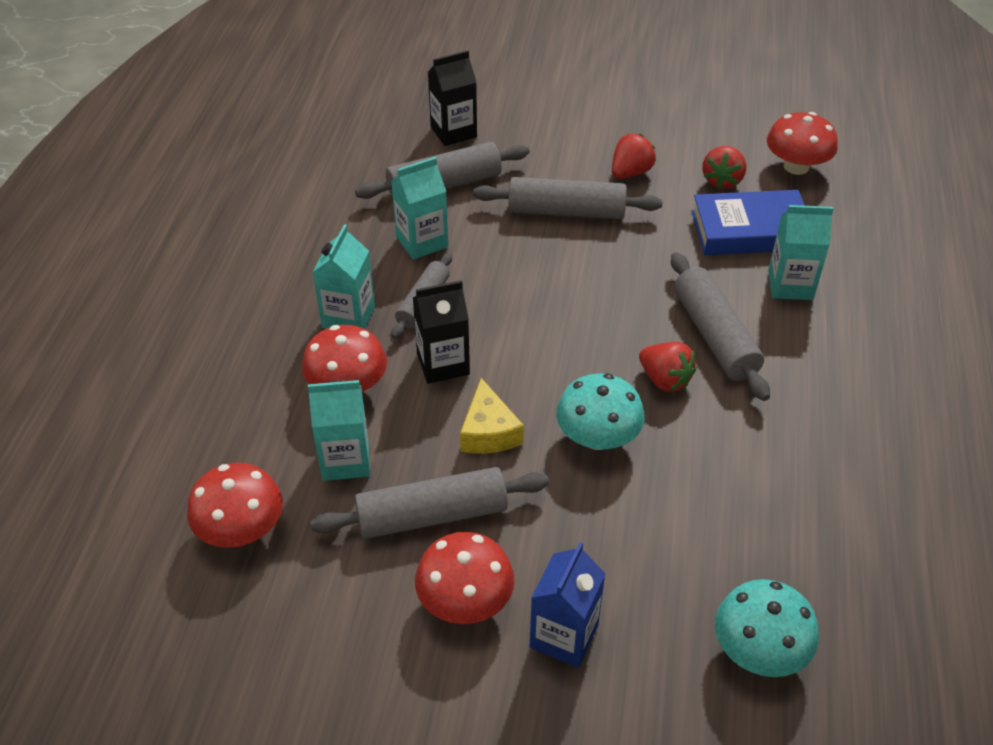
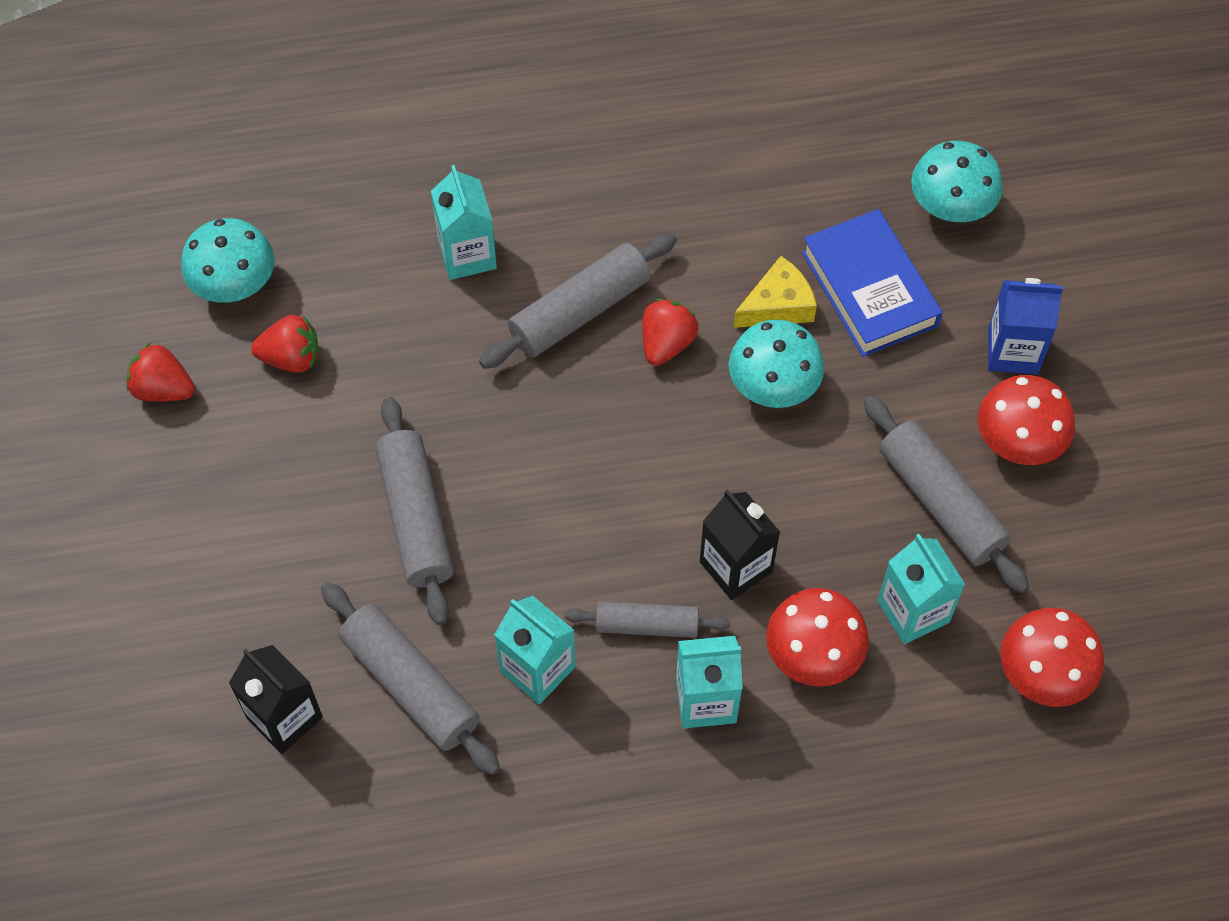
camera: 110 degrees left, 15 degrees up
(488, 432) = (812, 487): yellow cheese -> yellow cheese (778, 305)
(630, 173) = (308, 465): red strawberry -> red strawberry (163, 389)
(750, 230) = (381, 310): blue book -> blue book (869, 289)
(796, 166) = (234, 283): red mushroom -> turquoise mushroom

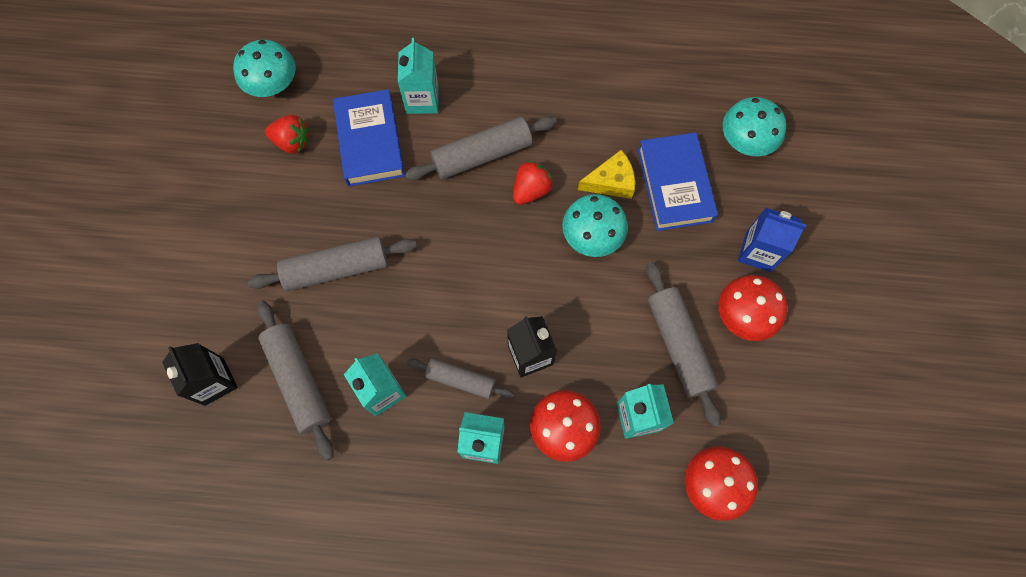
camera: 15 degrees right, 10 degrees up
(163, 389) = (208, 143): red strawberry -> none
(408, 331) = (370, 142): none -> blue book
(416, 518) = (336, 268): grey rolling pin -> grey rolling pin turned 75 degrees clockwise

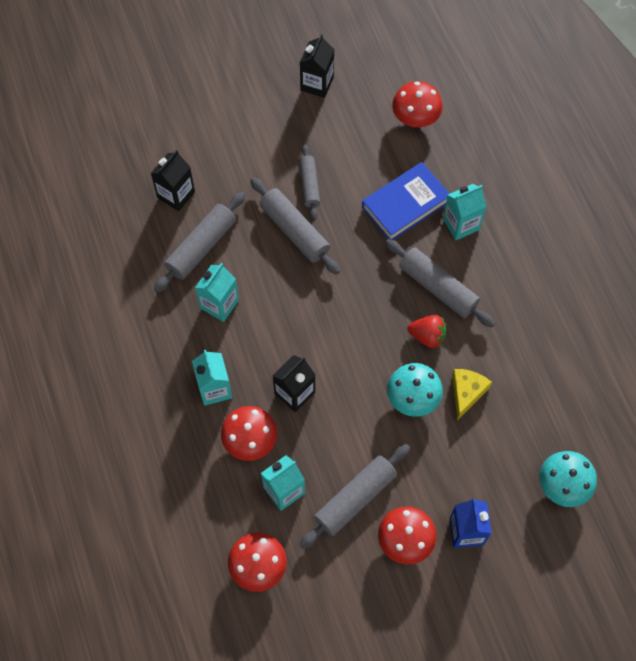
camera: 65 degrees right, 5 degrees down
(168, 163) = (317, 84): none -> black carton
(272, 84) = (415, 117): turquoise mushroom -> red mushroom
(292, 142) = (376, 153): red strawberry -> none
(460, 380) = (252, 353): grey rolling pin -> grey rolling pin (309, 185)
(611, 182) = (466, 392): yellow cheese -> yellow cheese turned 120 degrees counterclockwise
(674, 185) = (490, 443): blue book -> none

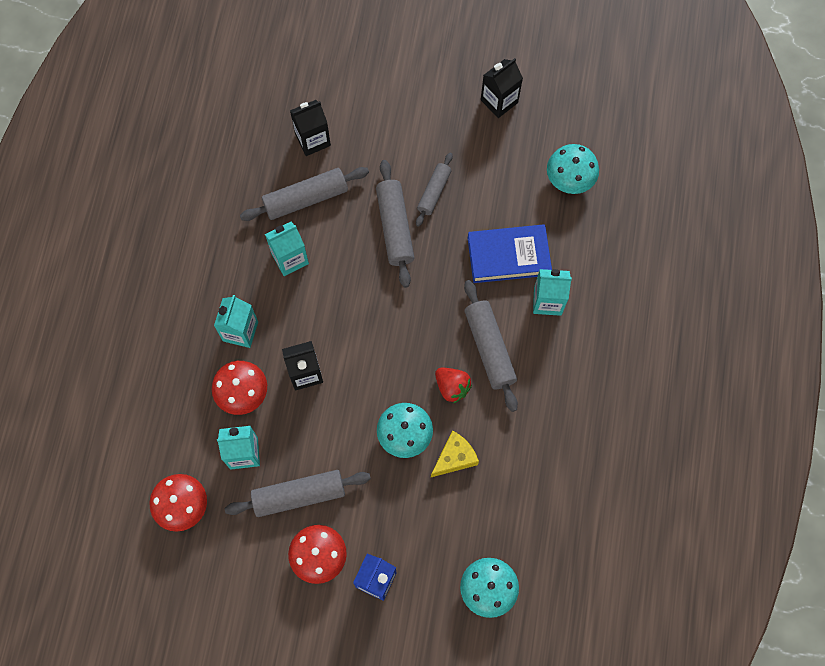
camera: 30 degrees right, 5 degrees up
(415, 117) = (570, 179): red mushroom -> turquoise mushroom

